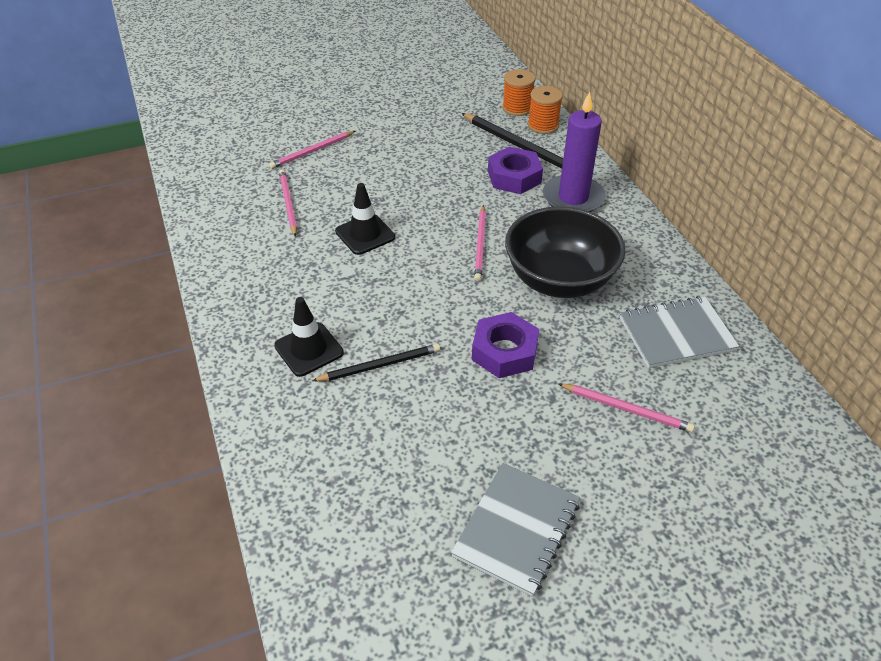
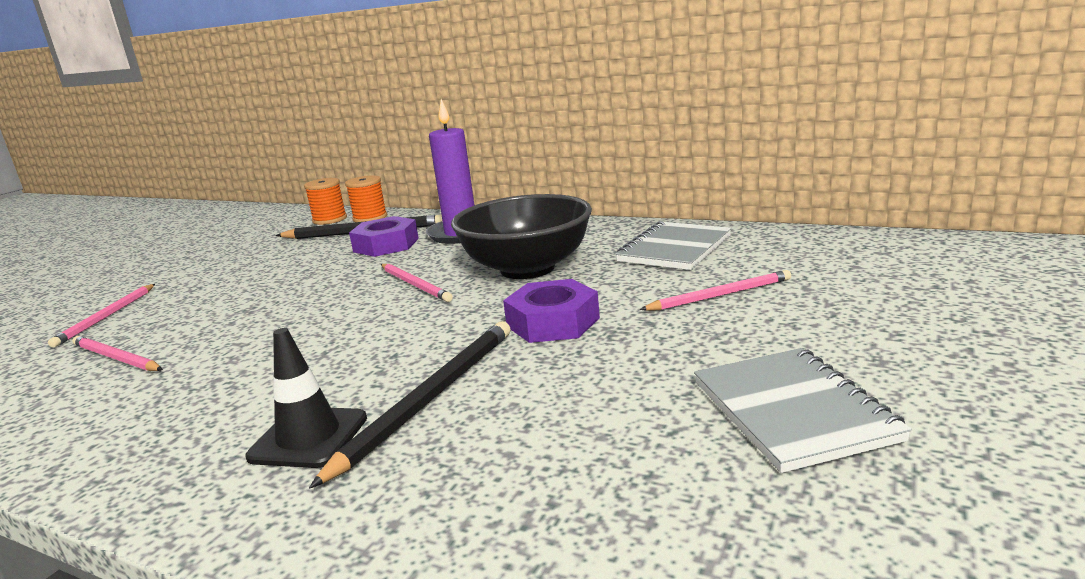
camera: 40 degrees left, 25 degrees down
(365, 234) = (264, 332): black traffic cone -> none
(380, 365) = (430, 398): black pencil -> black pencil, size x1.51

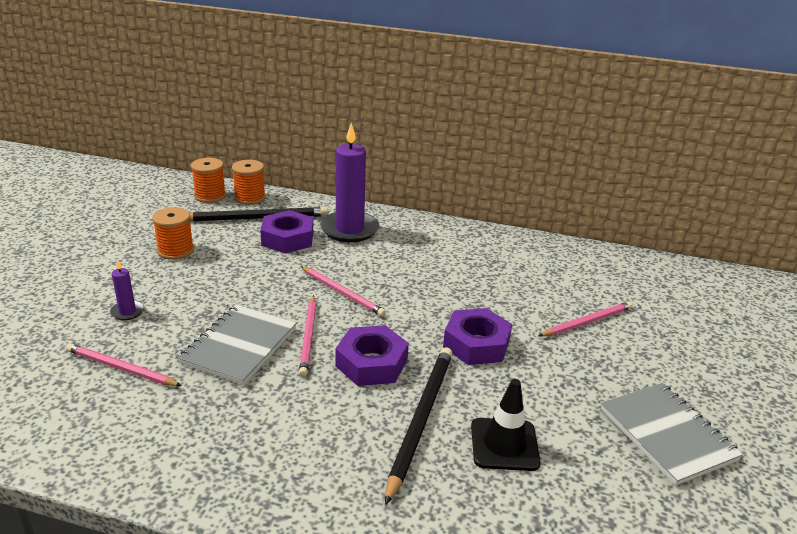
camera: 15 degrees left, 10 degrees up
(107, 317) = (70, 315): pink pencil -> pink pencil (308, 337)
(166, 311) = (127, 312): none -> purple candle
(259, 261) = (176, 250): none -> orange spool
(309, 437) = (349, 456): black traffic cone -> black traffic cone (504, 444)
(404, 345) = (371, 363): none -> purple nut
(527, 269) = (428, 280): black bowl -> none
(674, 249) = (536, 266): grey notebook -> grey notebook (239, 346)

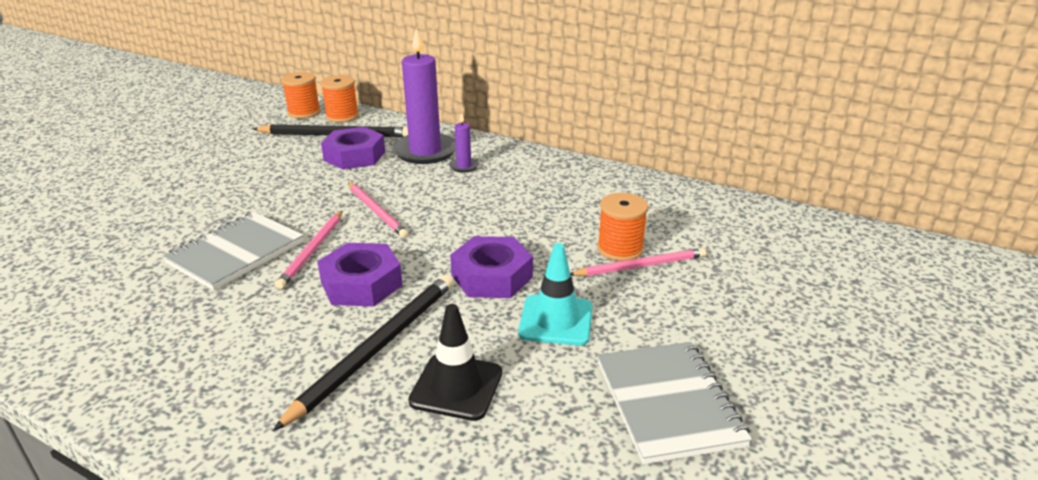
camera: 15 degrees right, 0 degrees up
(121, 368) = (108, 261): pink pencil -> none
(127, 312) = (151, 211): purple candle -> purple candle (464, 166)
(176, 250) = (236, 159): orange spool -> orange spool (620, 249)
(548, 377) = (556, 320): none -> turquoise traffic cone

